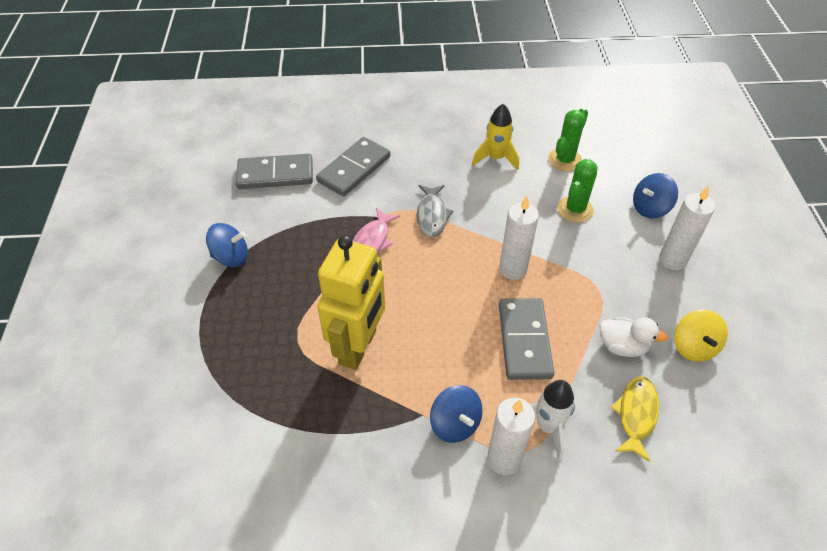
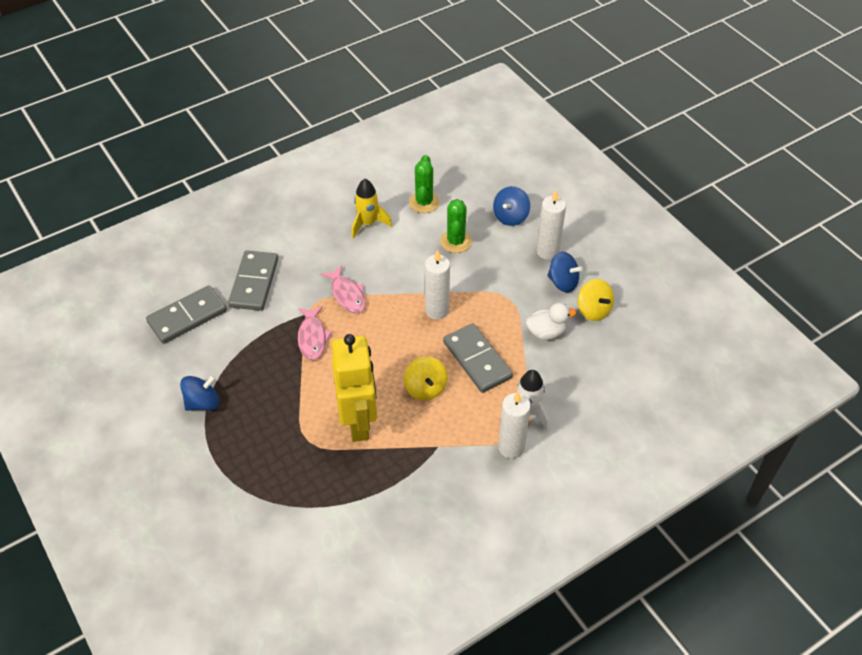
camera: 30 degrees left, 0 degrees up
(432, 215) = (347, 295): grey fish -> pink fish
(450, 344) = (425, 388): none -> yellow spinning top
(455, 424) = (464, 441): blue spinning top -> blue spinning top (563, 282)
(636, 415) = (580, 375): yellow fish -> none

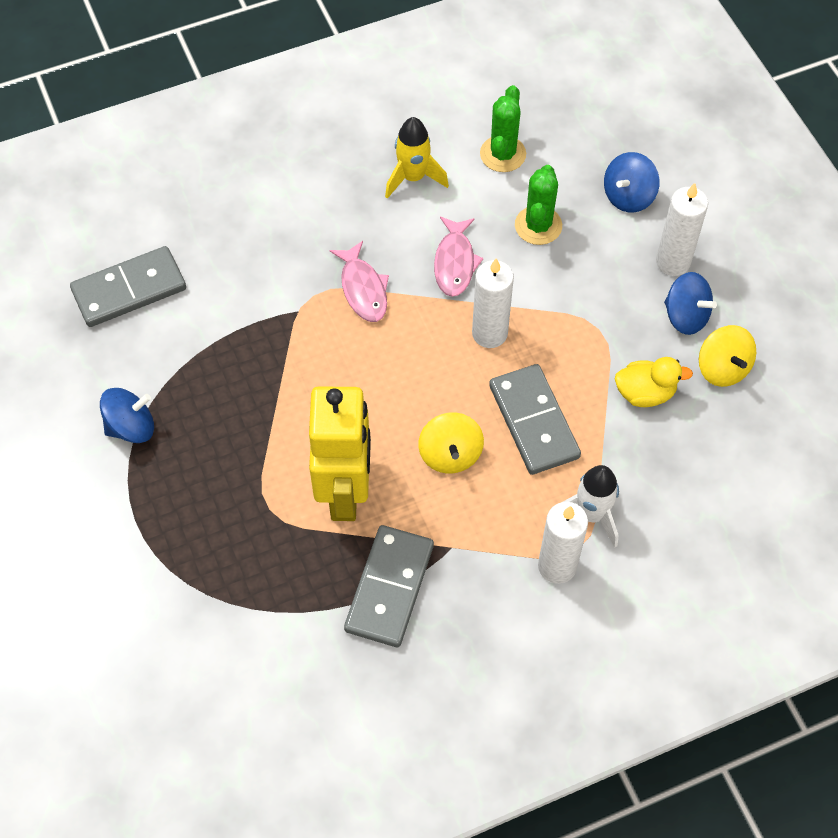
camera: 10 degrees right, 10 degrees up
(254, 283) = (232, 250): grey domino -> grey domino (389, 588)
(312, 337) = (302, 350): pink fish -> pink fish (455, 263)
(546, 332) = (645, 393): white duck -> yellow duck

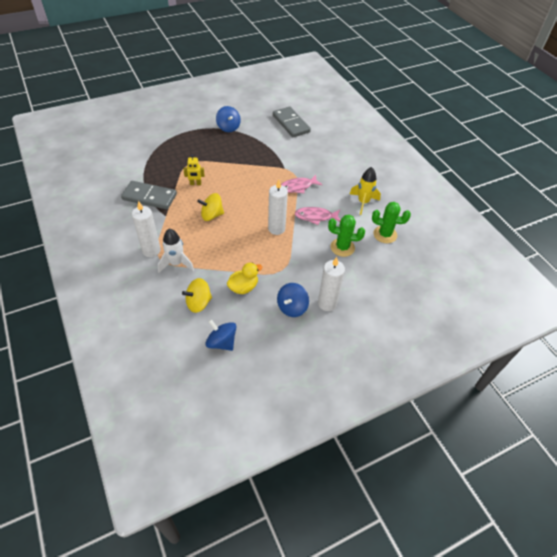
camera: 85 degrees right, 10 degrees down
(345, 492) = (195, 184): yellow robot -> yellow robot, size x0.41
(533, 422) = (228, 244): grey domino -> none
(628, 196) = (368, 285): blue spinning top -> blue spinning top (221, 342)
(645, 393) = (243, 287): yellow duck -> yellow duck turned 120 degrees counterclockwise
(722, 368) = (259, 322): yellow spinning top -> yellow spinning top (198, 303)

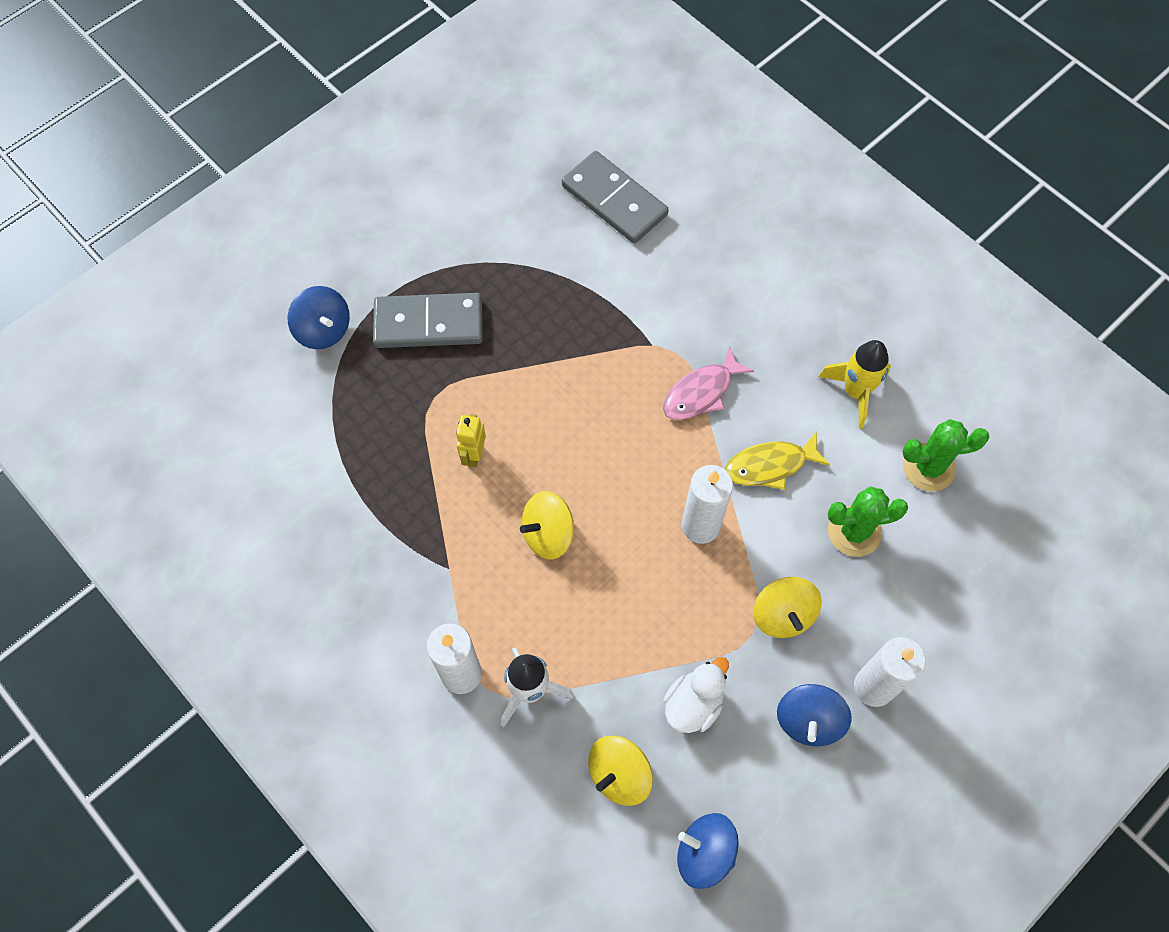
camera: 15 degrees left, 15 degrees up
(149, 197) = (388, 527): grey domino -> grey domino (428, 323)
(195, 184) = (473, 455): yellow robot -> yellow robot turned 120 degrees clockwise
(228, 127) = (475, 257): blue spinning top -> blue spinning top (323, 330)
(243, 287) = (693, 704): yellow duck -> white duck
(298, 267) = (783, 615): none -> yellow spinning top
(315, 217) = (770, 465): pink fish -> yellow fish

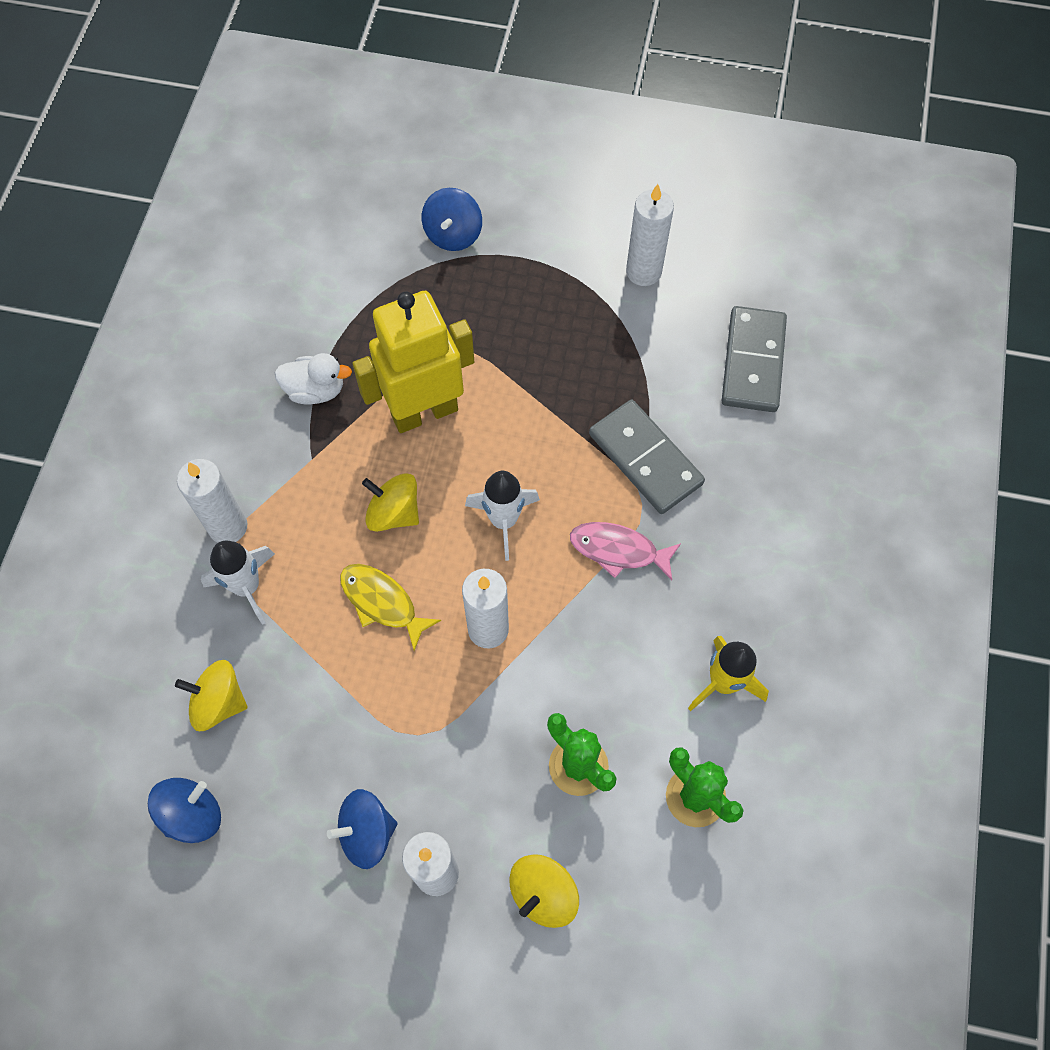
camera: 55 degrees right, 0 degrees up
(428, 323) = (517, 302): grey domino -> grey domino (645, 459)
(473, 455) = (424, 412): yellow robot -> yellow robot, size x2.45
(476, 219) = (643, 272): none -> white candle
(616, 457) = (503, 521): none -> white rocket
(693, 704) = (319, 724): white duck -> white duck (315, 390)
(704, 853) = (192, 814): blue spinning top -> blue spinning top turned 60 degrees clockwise
(770, 465) = (590, 652): yellow fish -> yellow fish (382, 602)
(783, 615) = (452, 750): yellow spinning top -> yellow spinning top (543, 894)

